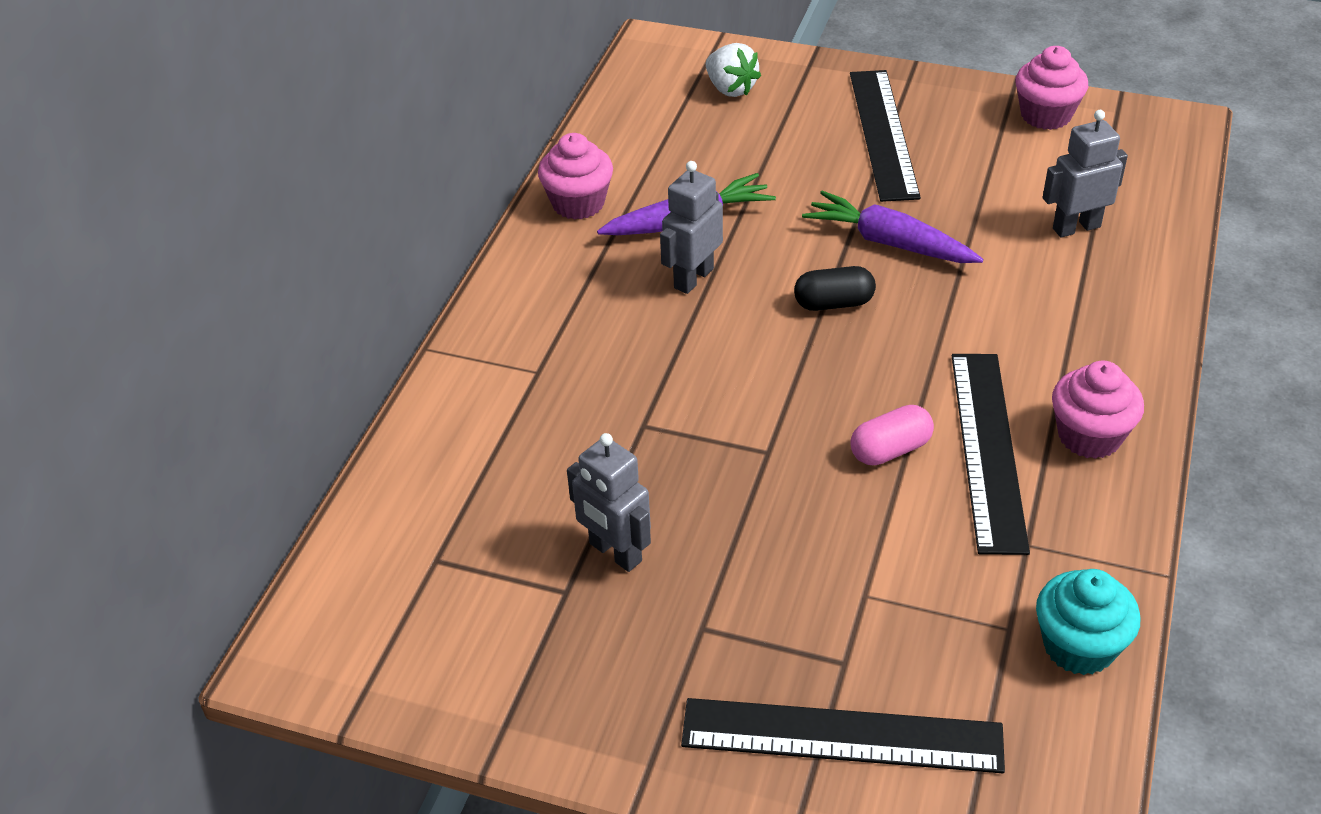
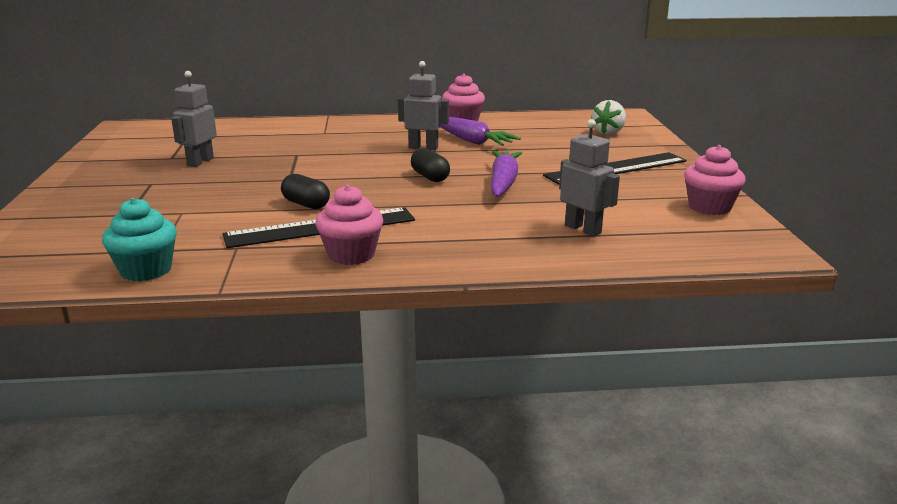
camera: 65 degrees right, 20 degrees down
(842, 736) = (73, 219): black ruler -> none
(890, 450) = (306, 204): pink capsule -> black capsule

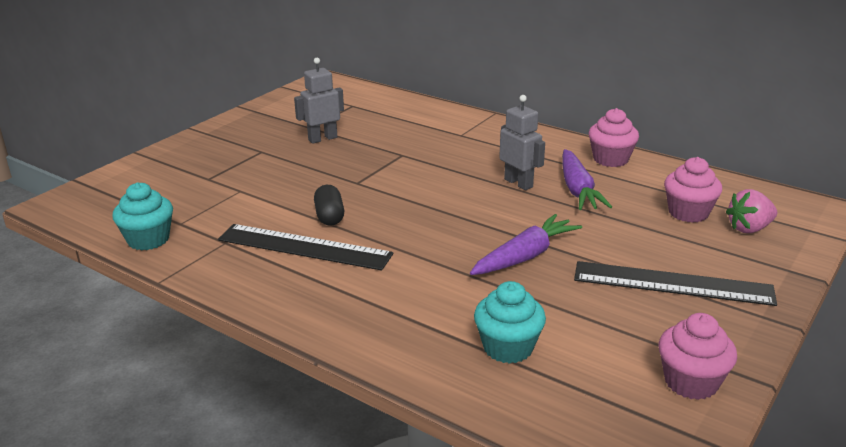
camera: 40 degrees right, 5 degrees up
(351, 254) = (284, 286): pink cupcake -> pink cupcake (688, 213)
(430, 177) = (469, 223): black capsule -> none
(583, 229) = (508, 347): grey robot -> turquoise cupcake
(608, 132) = (749, 228): white strawberry -> pink strawberry

